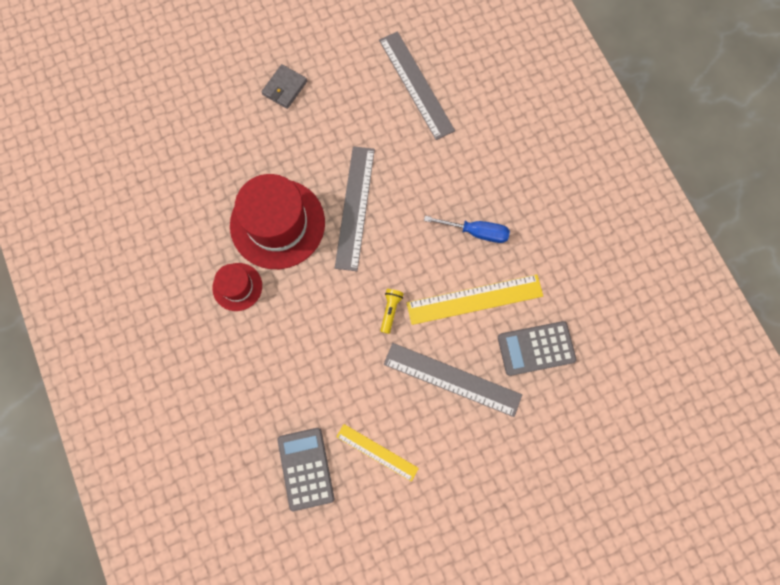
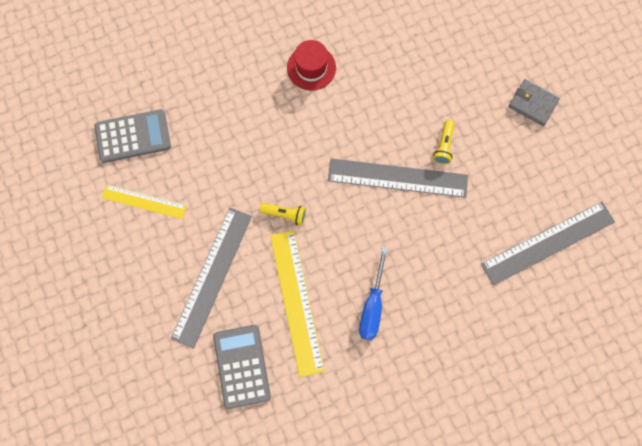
camera: 90 degrees right, 0 degrees up
(277, 224) = (377, 102): red hat -> none
(324, 166) = (443, 146): none -> yellow flashlight
(377, 452) = (144, 202): yellow ruler -> yellow ruler turned 75 degrees clockwise

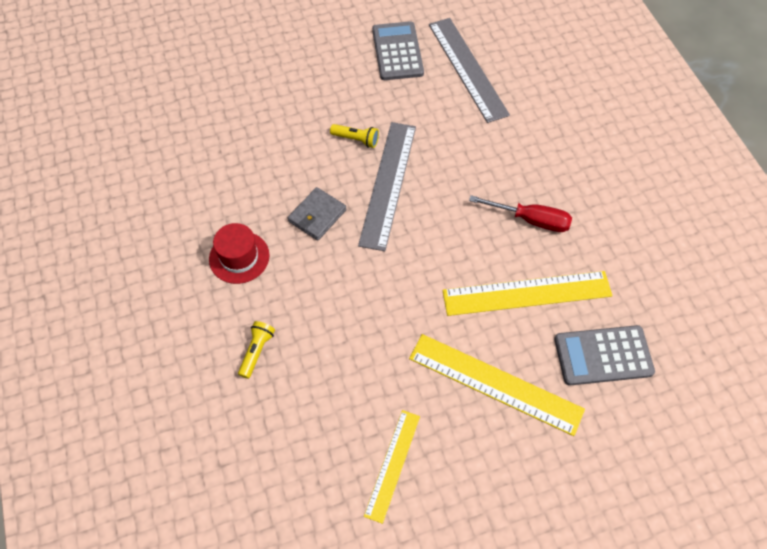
camera: 85 degrees left, 15 degrees down
(133, 136) = (297, 478): grey calculator -> grey calculator (397, 51)
(212, 276) = (495, 383): grey ruler -> yellow ruler
(285, 214) = (422, 298): yellow flashlight -> yellow flashlight (257, 351)
(372, 305) = (530, 220): blue screwdriver -> red screwdriver
(533, 103) = (320, 62): grey wallet -> grey wallet (317, 215)

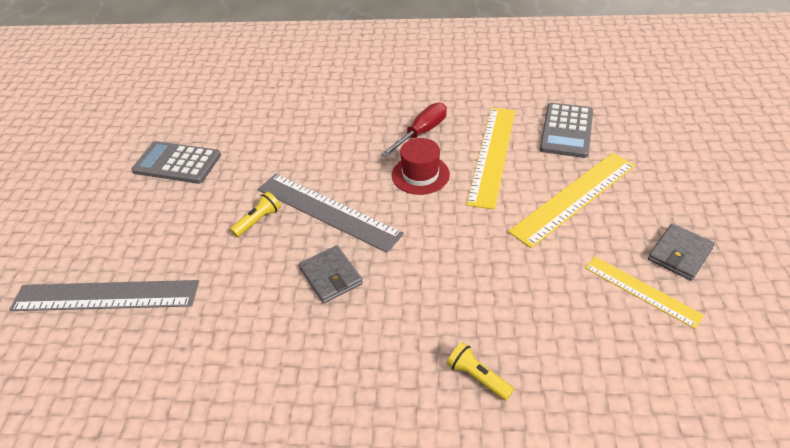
camera: 65 degrees left, 15 degrees down
(239, 257) = (344, 364): red hat -> red hat (420, 175)
(455, 495) = (679, 254): none -> grey wallet
(467, 68) = (238, 124): grey ruler -> grey ruler (106, 295)

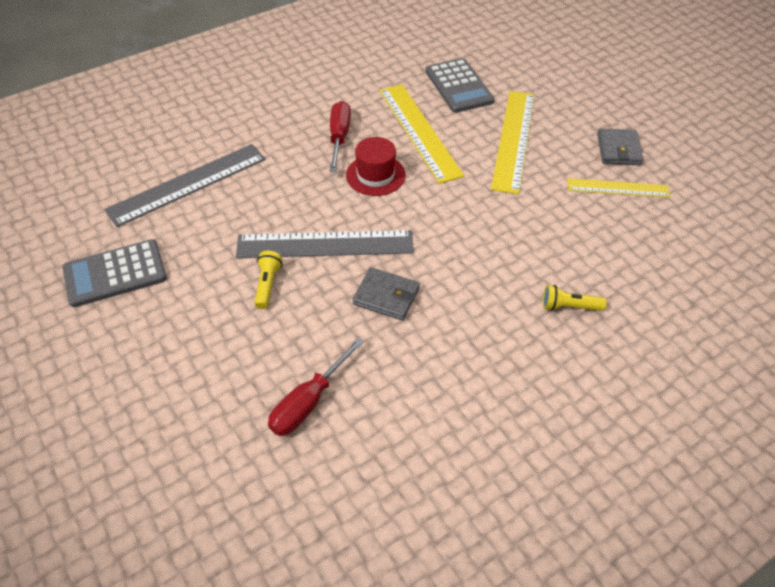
camera: 40 degrees left, 5 degrees up
(106, 295) = (187, 429): grey ruler -> grey ruler (187, 184)
(194, 326) = (309, 402): none -> red screwdriver

